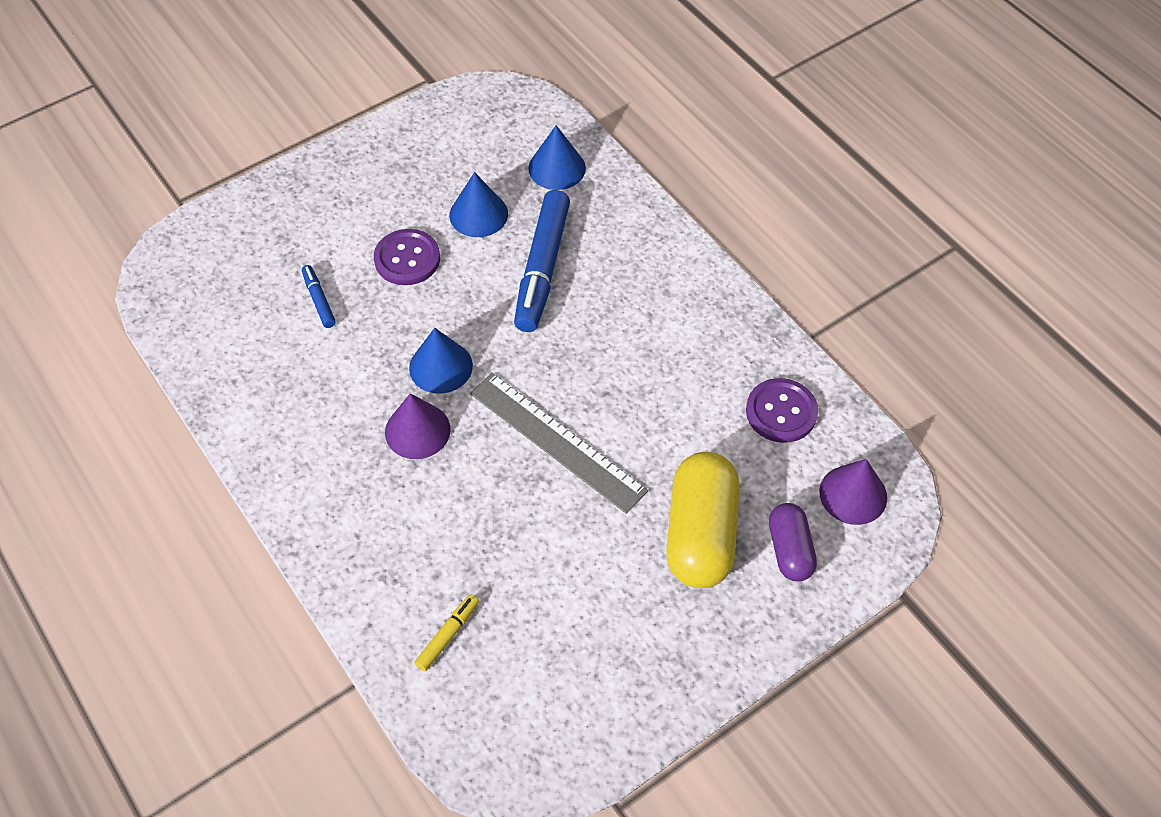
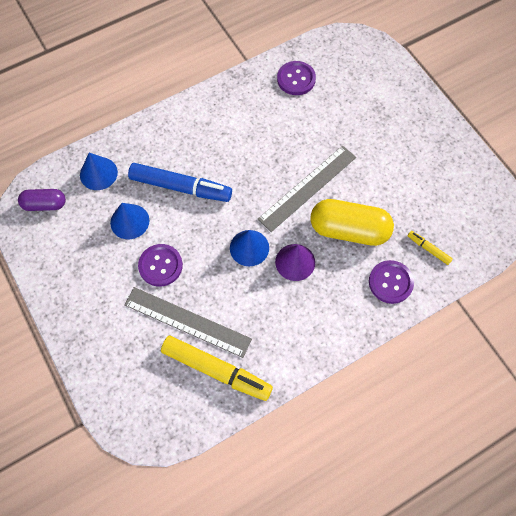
camera: 85 degrees left, 10 degrees up
(243, 342) = (216, 370): none -> yellow marker
(319, 300) = (187, 321): blue marker -> grey ruler
(383, 573) = (390, 282): none -> purple button
(700, 534) = (369, 124): yellow capsule -> yellow capsule (349, 230)
(789, 550) = (379, 87): purple capsule -> purple capsule (45, 204)
(853, 494) = (348, 56): purple cone -> none

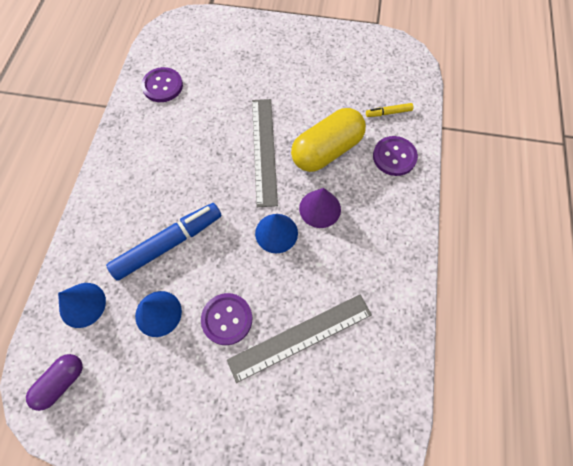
camera: 50 degrees left, 0 degrees up
(216, 370) = (366, 346): yellow marker -> none

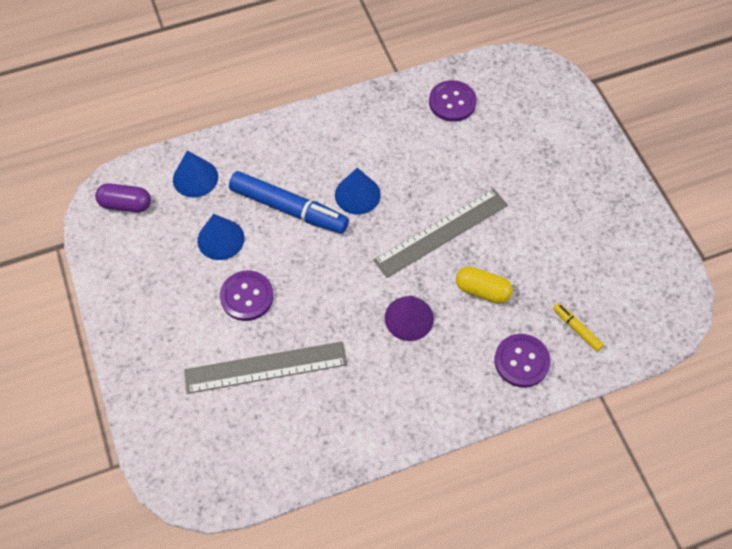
camera: 60 degrees right, 5 degrees down
(276, 233) = (357, 292): blue cone -> blue cone (357, 194)
(300, 337) = (266, 367): grey ruler -> grey ruler turned 45 degrees counterclockwise
(327, 150) = (482, 290): yellow capsule -> yellow capsule, size x0.57

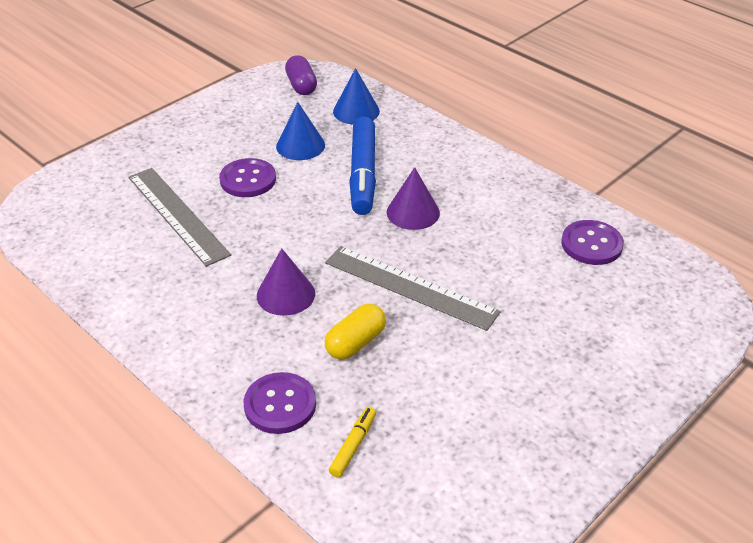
camera: 65 degrees right, 20 degrees down
(357, 194) = (413, 212): blue cone -> purple cone
(482, 290) = (355, 343): yellow capsule -> yellow capsule turned 45 degrees clockwise

